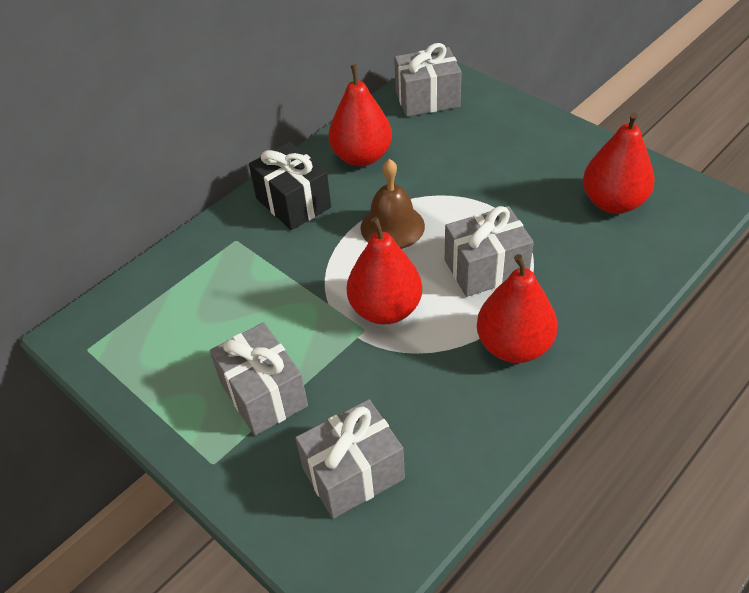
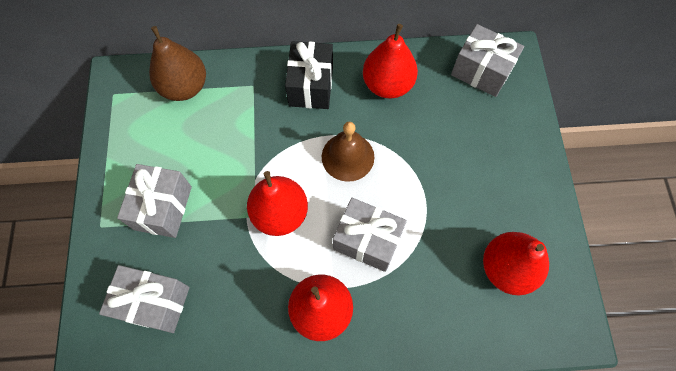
camera: 40 degrees right, 20 degrees up
(164, 288) = (184, 87): none -> brown pear

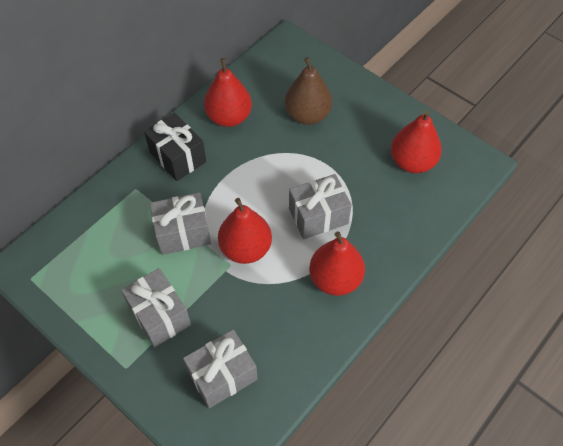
camera: 45 degrees left, 10 degrees down
(184, 87) = (84, 229): brown pear -> brown pear (307, 115)
(347, 156) = (251, 179): brown bell -> none
(481, 71) = (279, 65): grey gift -> grey gift (183, 233)

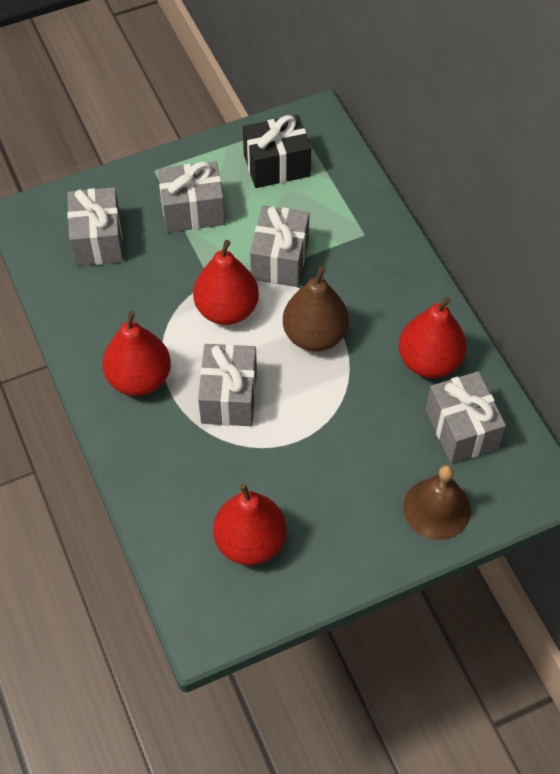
camera: 115 degrees right, 0 degrees up
(178, 157) = (390, 287): black gift -> black gift (276, 165)
(271, 87) = (461, 429): none -> grey gift
(307, 115) = (390, 452): brown pear -> brown pear (315, 335)
(332, 82) = (437, 508): none -> brown bell

